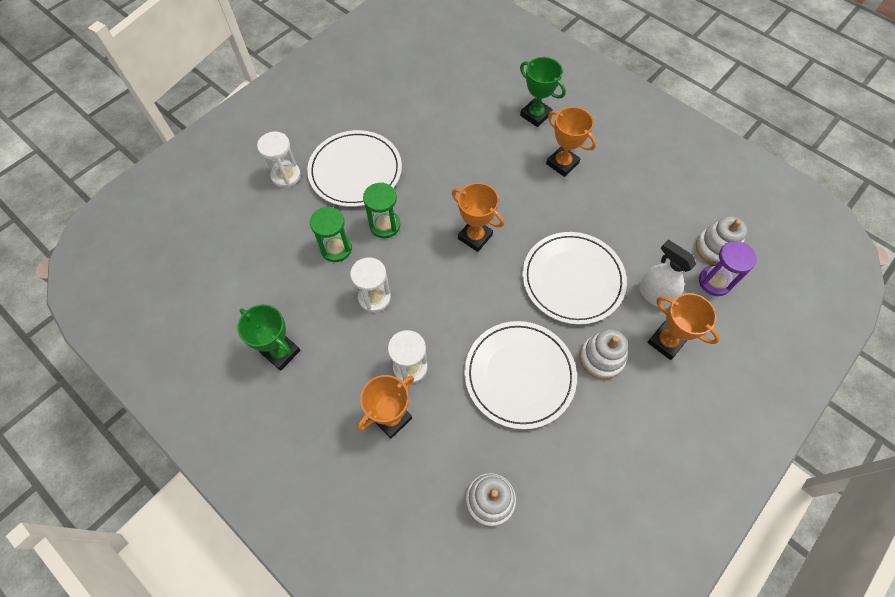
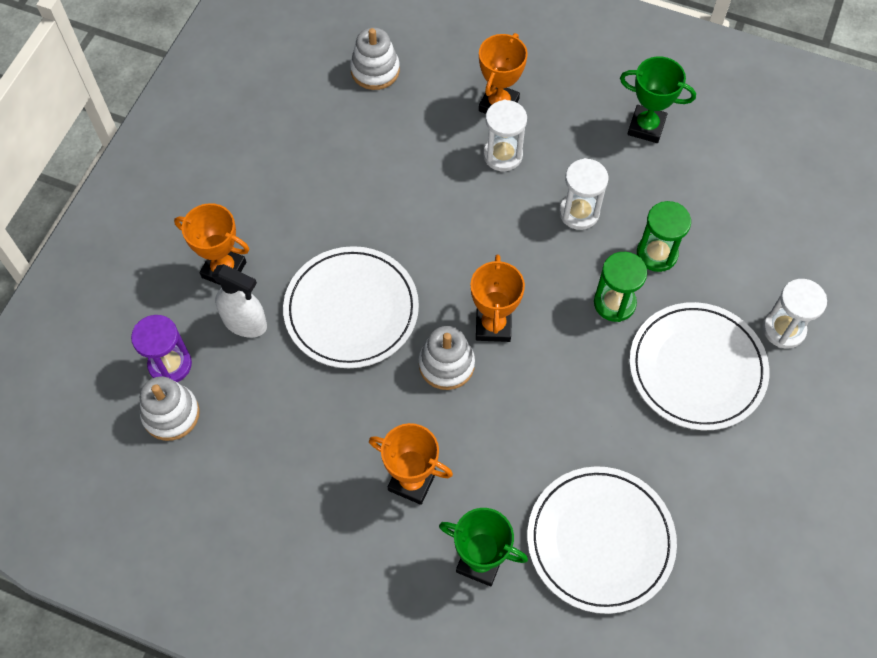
camera: 160 degrees right, 0 degrees up
(475, 237) = (493, 326): orange trophy -> orange trophy turned 75 degrees clockwise
(519, 375) = (382, 183): white plate -> white plate (600, 540)
(601, 358) = (296, 228): white stacking toy -> white stacking toy (446, 364)

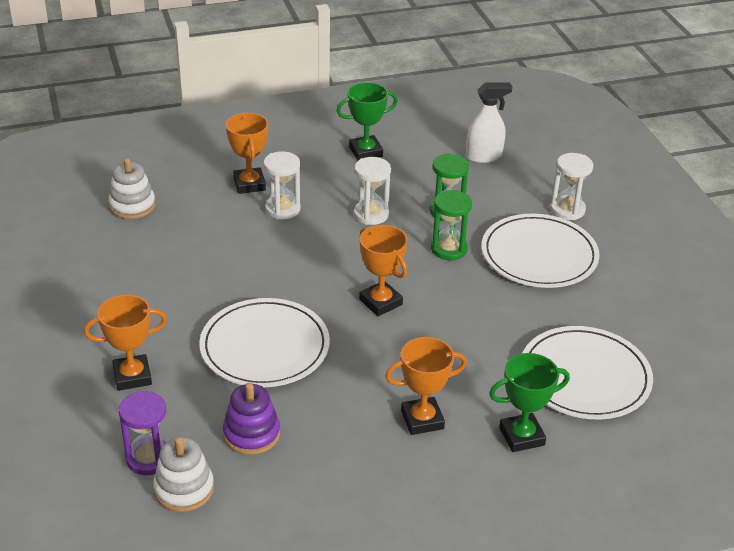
camera: 40 degrees left, 25 degrees down
(245, 323) = (186, 399): white spray bottle -> white spray bottle (484, 156)
(264, 396) = (251, 434): none -> purple stacking toy
(446, 364) = (372, 340): white stacking toy -> none

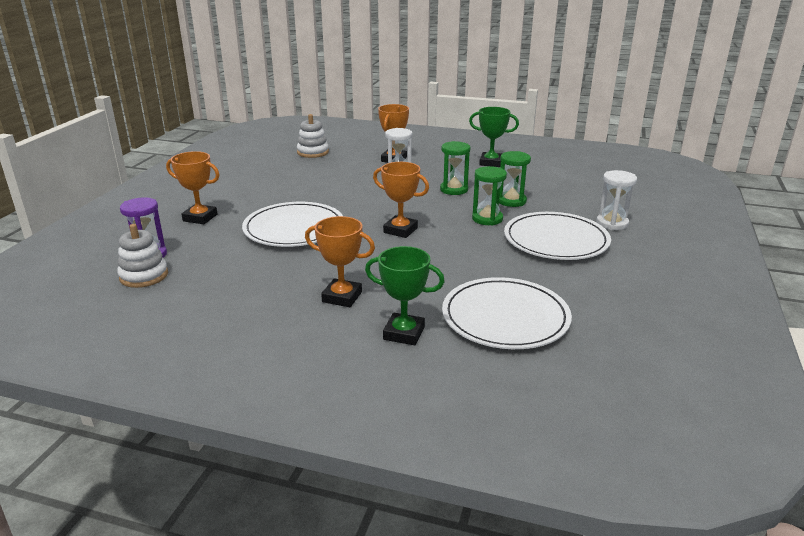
camera: 35 degrees right, 10 degrees down
(251, 434) = (222, 265): purple stacking toy -> none
(371, 214) = (454, 189): white hourglass -> green hourglass
(380, 302) = (400, 230): orange trophy -> orange trophy turned 60 degrees counterclockwise
(484, 156) = (576, 183): white spray bottle -> none

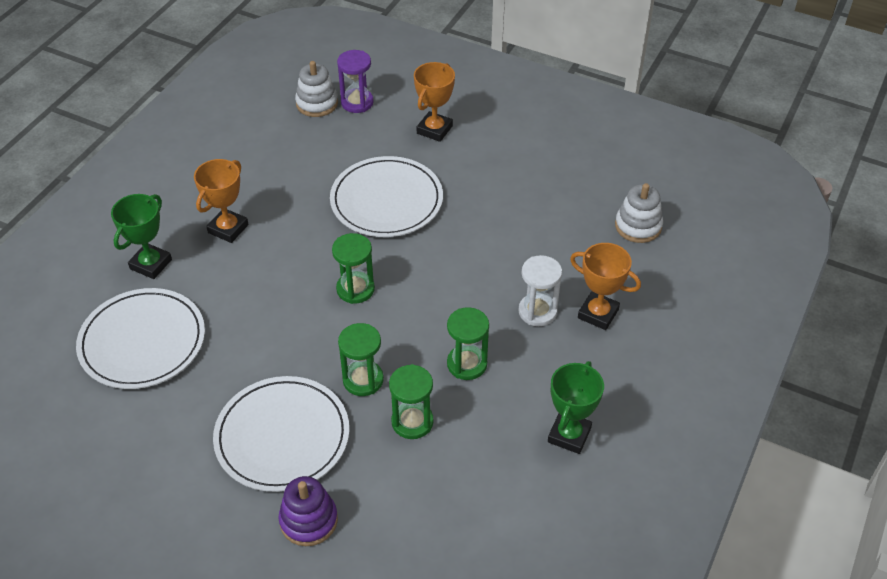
camera: 100 degrees right, 20 degrees up
(400, 230) = (355, 289): orange trophy -> green hourglass
(612, 223) = (308, 520): white hourglass -> purple stacking toy

